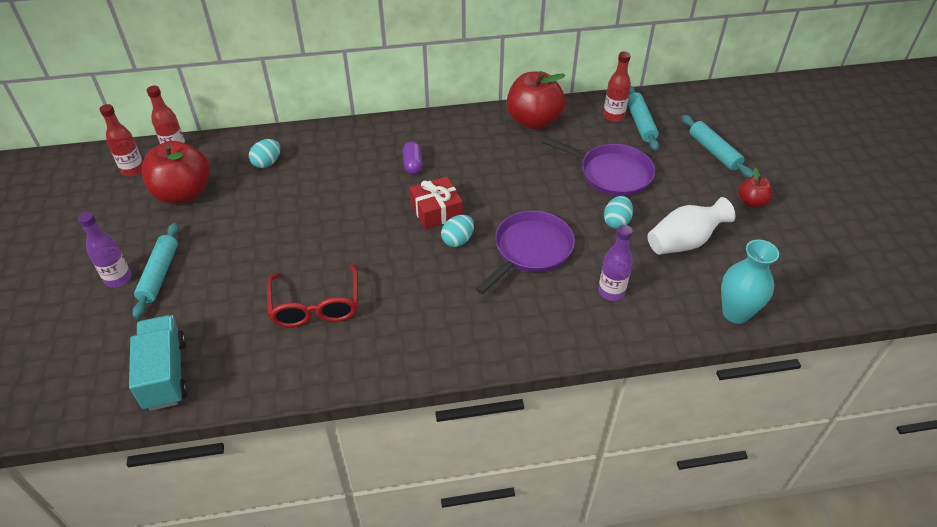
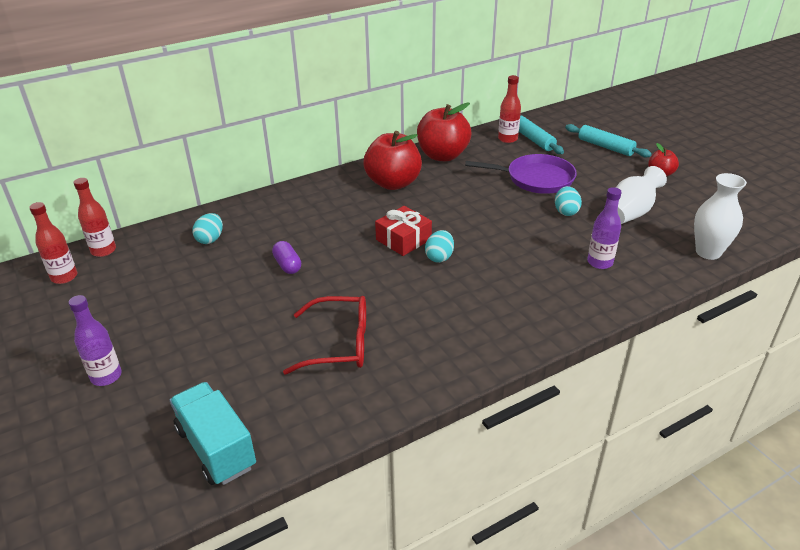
camera: 20 degrees left, 10 degrees down
(159, 274) = (152, 360): turquoise rolling pin -> none
(183, 193) = (135, 284): red apple -> red apple (393, 183)
(316, 306) = (339, 344): red glasses -> red glasses turned 60 degrees counterclockwise
(413, 165) = (357, 210): purple capsule -> purple capsule (287, 265)
(530, 250) = (509, 249): purple pan -> none
(735, 313) = (708, 252): turquoise vase -> white vase

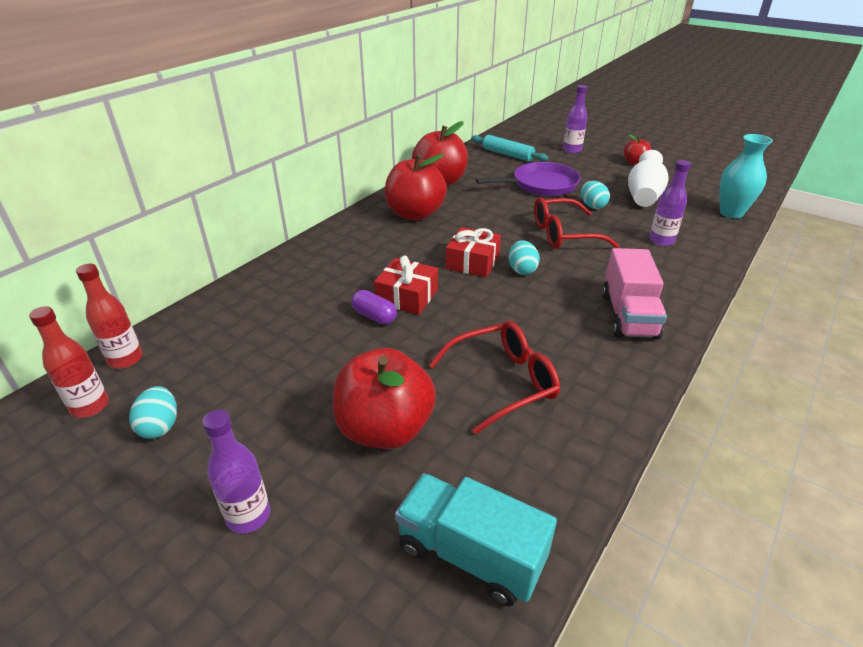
camera: 25 degrees left, 0 degrees up
(210, 239) = (260, 312): turquoise egg -> turquoise egg (160, 426)
(228, 350) = (385, 429): none -> red apple
(325, 256) = (407, 296): none -> red gift
(494, 322) = (628, 315): none -> pink truck
(507, 139) = (485, 158): red bottle -> none
(509, 233) = (563, 234): none -> red glasses
(605, 147) = (572, 150): turquoise rolling pin -> purple bottle
(708, 252) = (731, 213): white vase -> turquoise vase

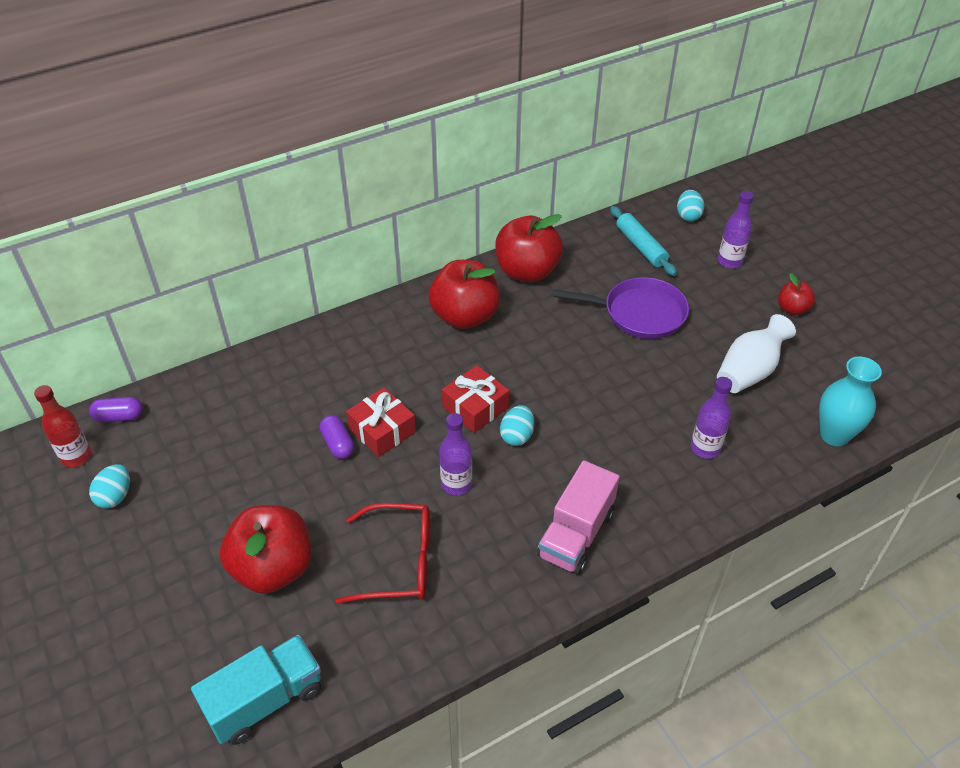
camera: 25 degrees right, 10 degrees up
(126, 359) = (119, 417): red bottle -> purple capsule
(248, 516) = (137, 602): purple bottle -> purple bottle (456, 484)
(470, 554) = (265, 700): turquoise truck -> turquoise truck turned 90 degrees clockwise
(563, 234) = (601, 400): red glasses -> none
(592, 206) = (672, 367): turquoise egg -> turquoise egg (688, 216)

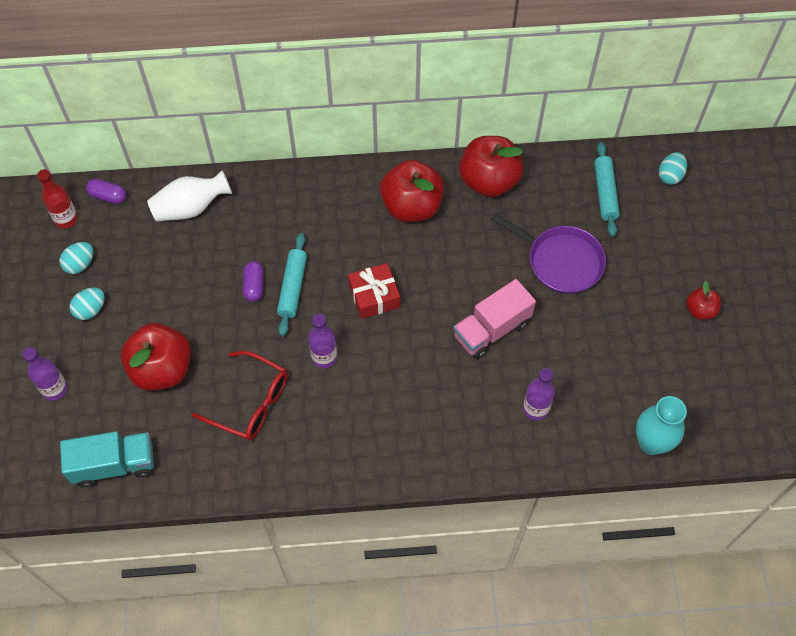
camera: 25 degrees right, 15 degrees up
(382, 430) = (292, 287): red gift -> turquoise rolling pin
(517, 436) = (392, 335): turquoise egg -> turquoise egg (90, 310)
(576, 534) = (390, 437): pink truck -> pink truck (491, 329)
(729, 261) = (676, 239): purple bottle -> purple bottle (55, 389)
(749, 371) = (619, 355): white vase -> white vase (191, 208)

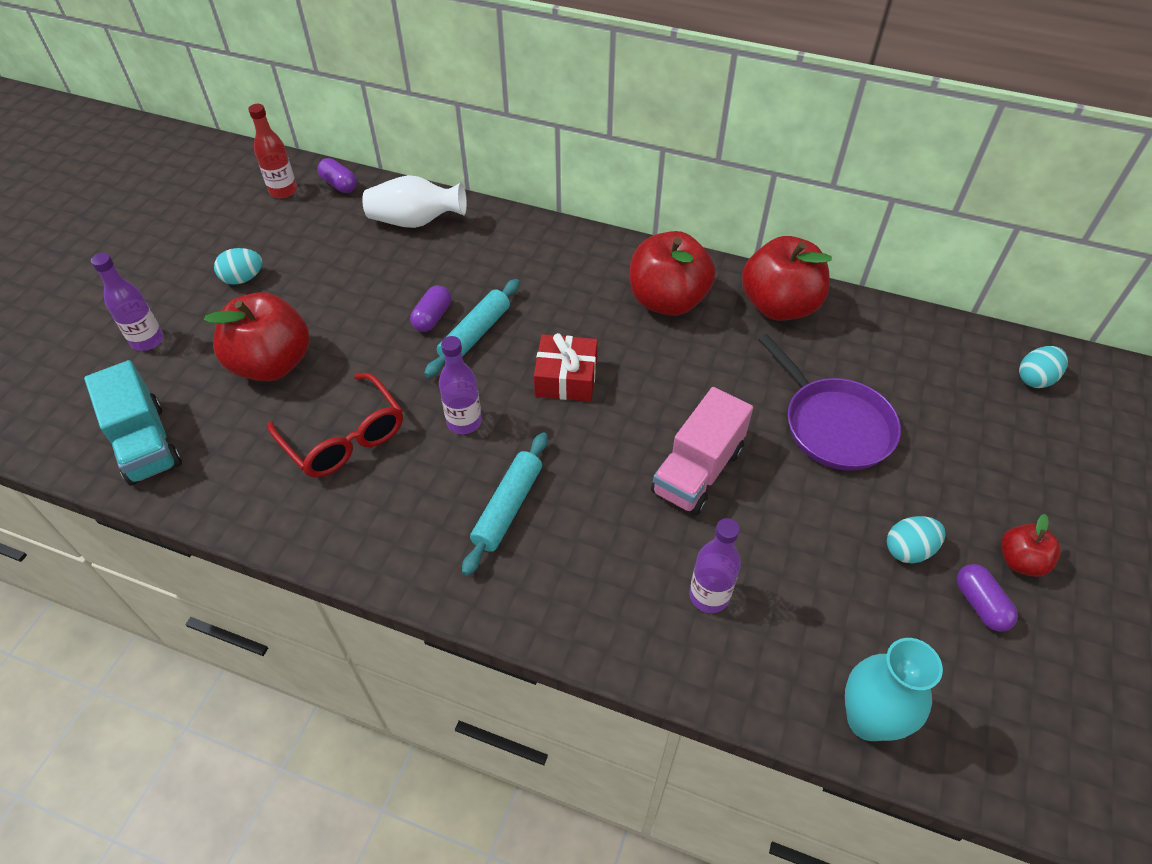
camera: 25 degrees right, 10 degrees down
(80, 264) = (265, 234): turquoise egg -> turquoise egg (908, 550)
(114, 465) = (145, 443): turquoise truck -> turquoise truck turned 45 degrees clockwise
(491, 329) = (697, 471): pink truck -> pink truck turned 45 degrees counterclockwise
(605, 193) = (931, 368): turquoise rolling pin -> turquoise rolling pin (507, 507)
(687, 348) = (980, 604): none -> purple capsule

